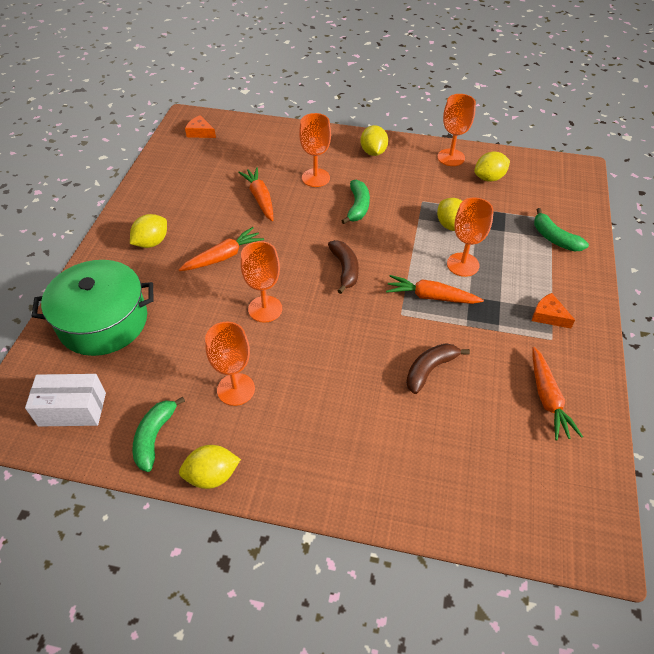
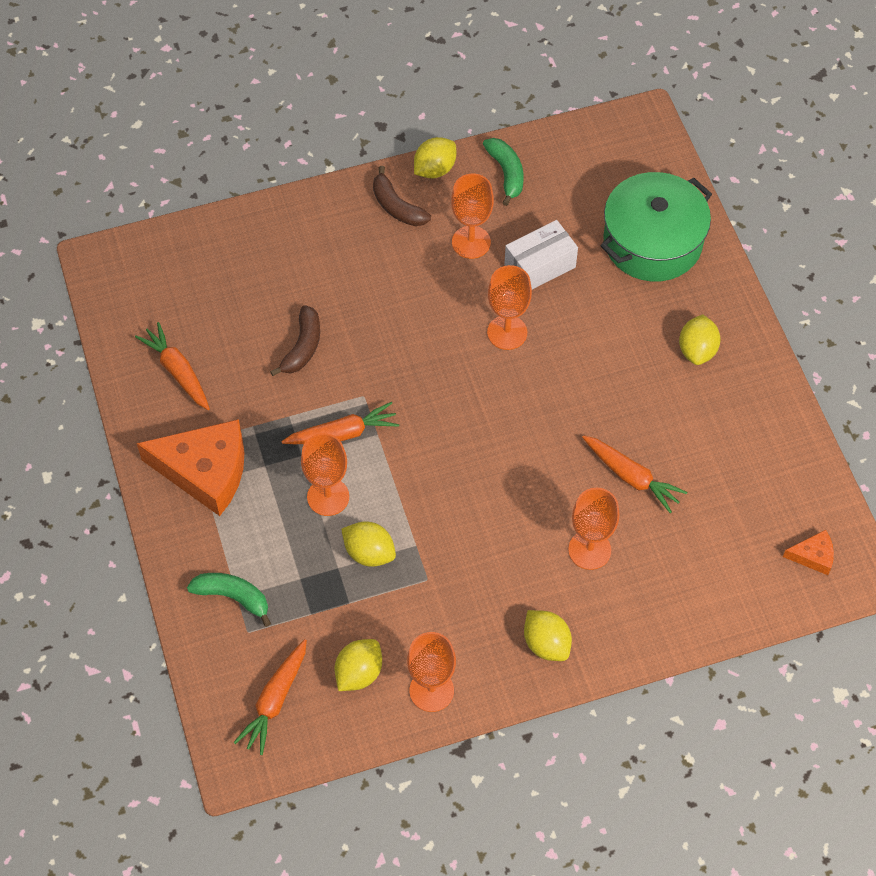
camera: 150 degrees right, 10 degrees up
(72, 409) = (596, 160): white box -> white box (540, 266)
(223, 256) = (602, 372): orange carrot -> orange carrot (275, 700)
(345, 269) = (457, 422): brown banana -> brown banana (397, 207)
(358, 207) = (502, 526): green banana -> none
(548, 316) = (205, 471): orange cheese -> orange cheese, size x2.21

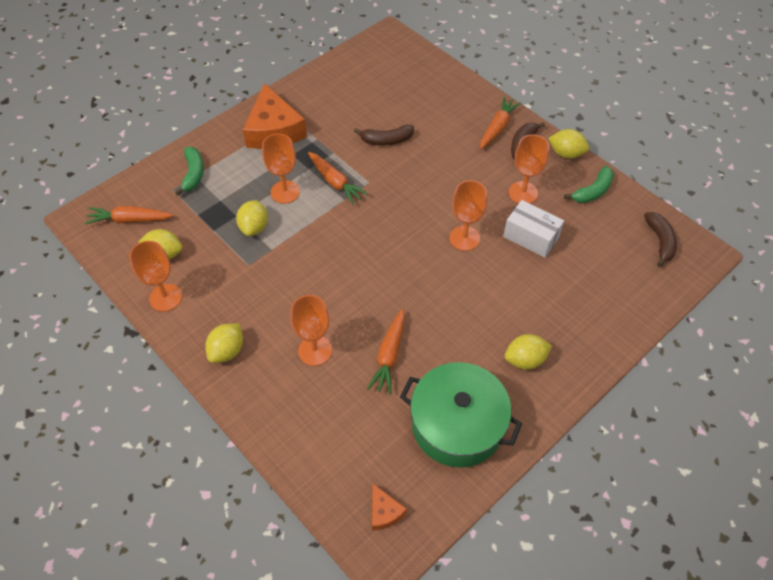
camera: 65 degrees right, 5 degrees down
(177, 371) = (335, 93): orange carrot -> orange carrot (497, 127)
(609, 149) = (660, 241): none -> brown banana
(652, 242) = (600, 296): green pot -> green pot (457, 425)

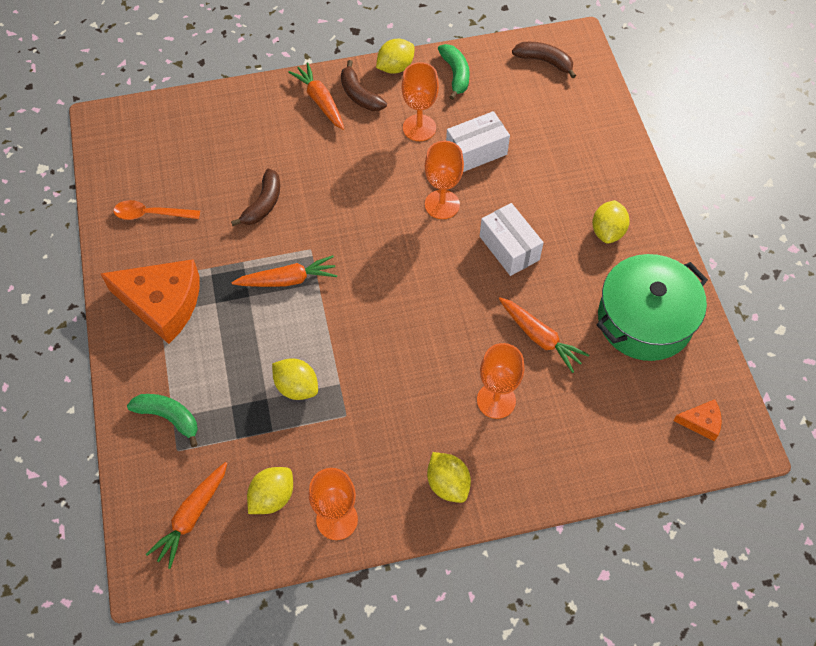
camera: 60 degrees left, 5 degrees up
(285, 192) = (267, 334): orange goblet -> none
(336, 91) = (150, 214): none -> orange spoon
(457, 298) = (509, 248): none -> white box

